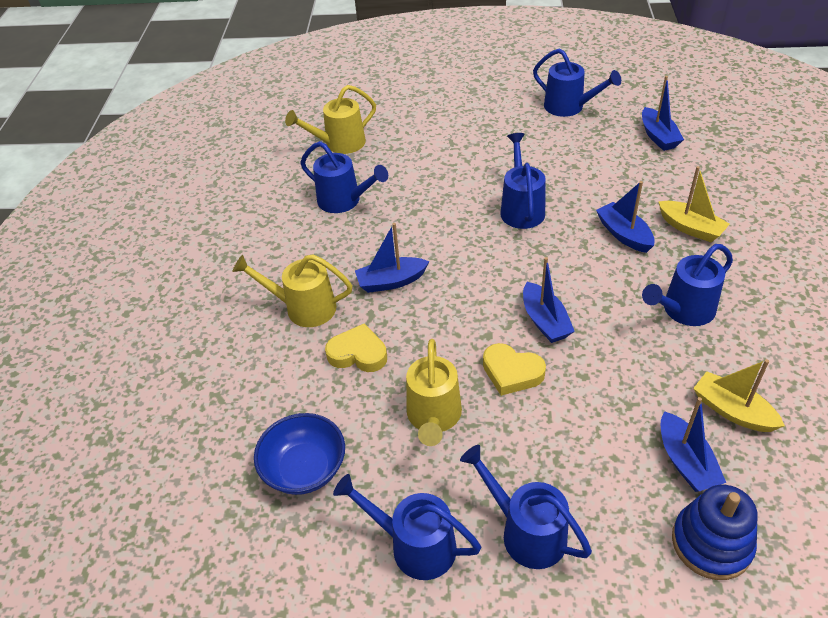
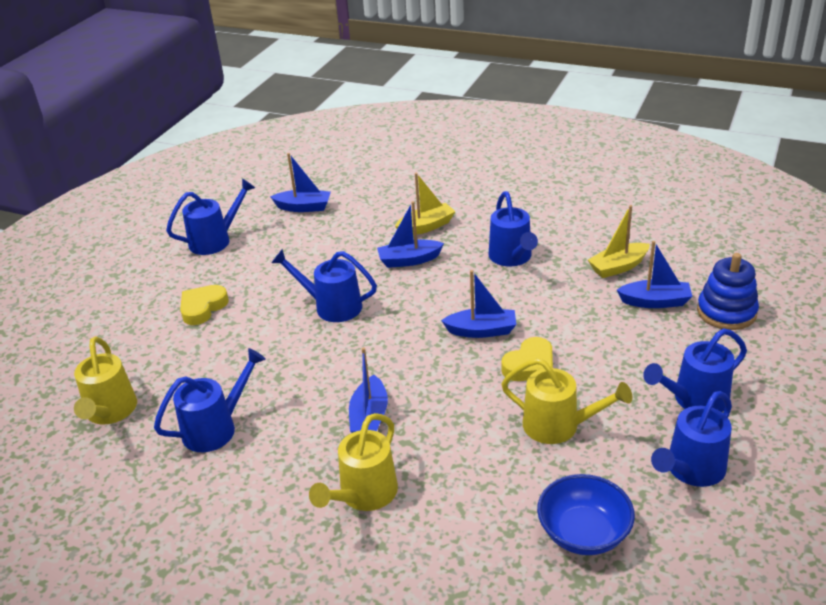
camera: 70 degrees left, 10 degrees down
(358, 353) = (454, 463): yellow heart -> yellow heart (203, 308)

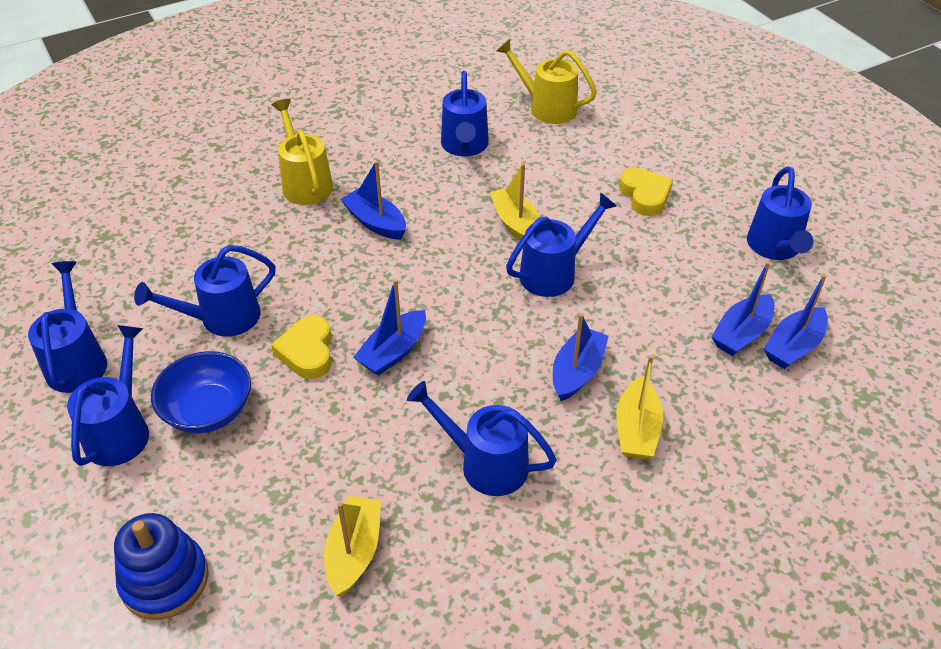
camera: 125 degrees right, 10 degrees up
(296, 347) = (516, 224): none -> yellow boat
(559, 426) = (221, 319): yellow watering can -> blue watering can
(583, 533) = (127, 262): blue bowl -> blue bowl (208, 410)
(655, 302) = (261, 528): blue boat -> blue boat (741, 333)

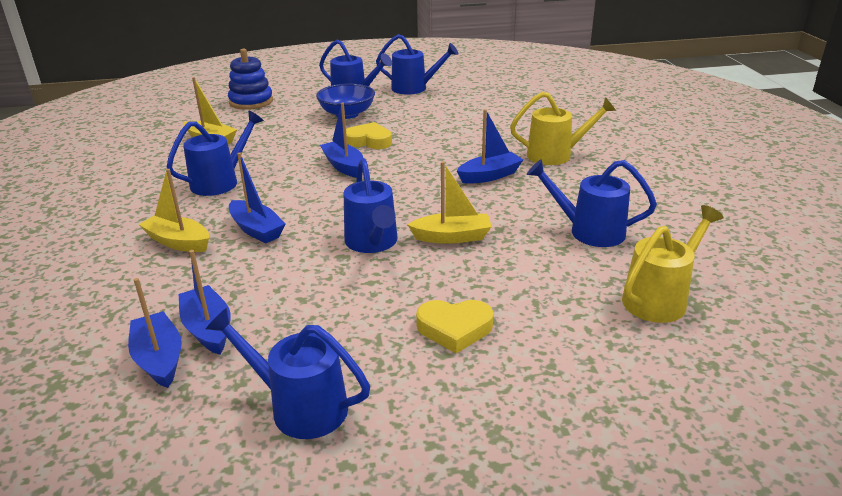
camera: 110 degrees right, 15 degrees down
(221, 319) = (420, 121): blue watering can -> none

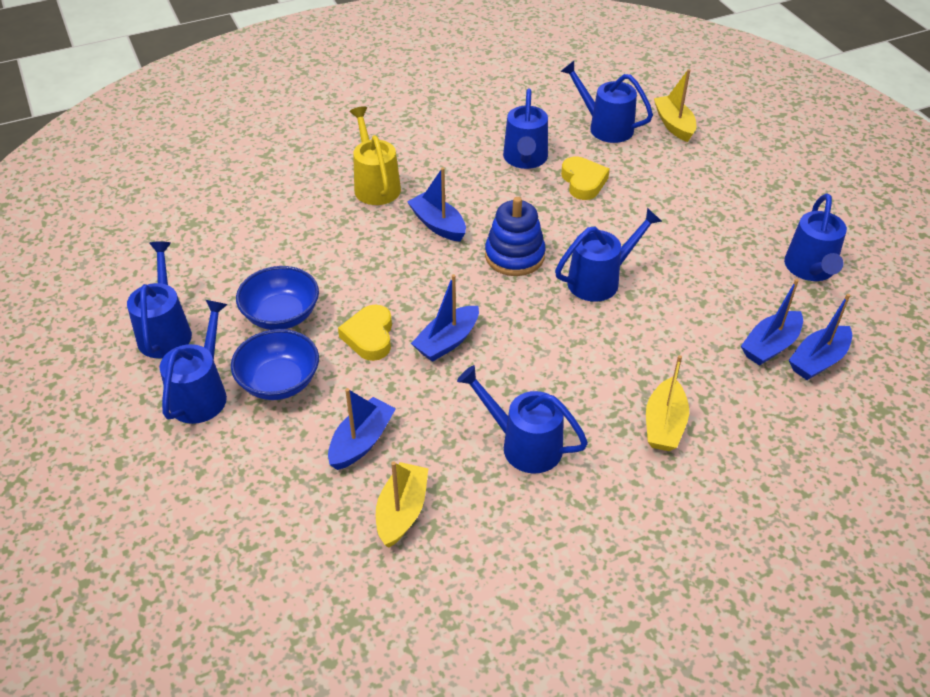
camera: 105 degrees left, 15 degrees up
(251, 102) = (236, 522): blue stacking toy -> blue stacking toy (514, 256)
(256, 230) = (614, 370): blue boat -> blue boat (361, 442)
(409, 117) = (281, 315): none -> blue bowl
(452, 237) = (567, 233): yellow boat -> yellow boat (674, 125)
(454, 329) = (691, 214): yellow heart -> yellow heart (583, 182)
(660, 298) = (605, 127): yellow watering can -> blue watering can

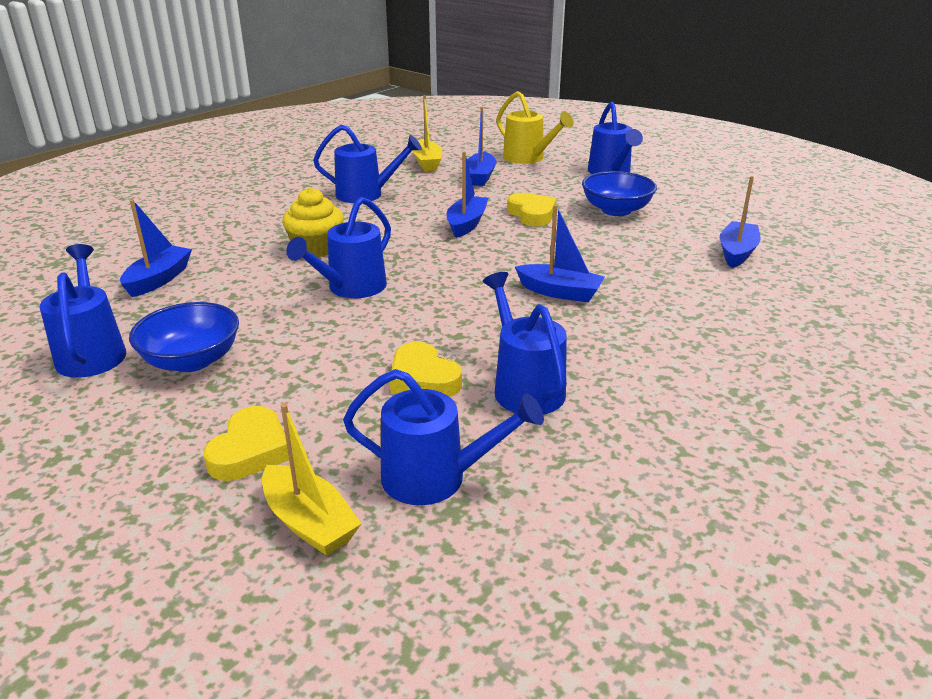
camera: 155 degrees right, 15 degrees down
(165, 331) = (685, 188): blue watering can -> none
(279, 382) = (568, 185): blue bowl -> blue bowl (192, 360)
(375, 185) = (673, 310): yellow watering can -> yellow watering can (528, 158)
(514, 256) = (454, 286): blue stacking toy -> none
(614, 348) = (316, 248): none -> yellow cupcake
(664, 424) = (260, 220): yellow boat -> none
(699, 166) = (250, 451): none -> yellow heart
(818, 360) = (109, 280): blue boat -> blue boat (737, 252)

